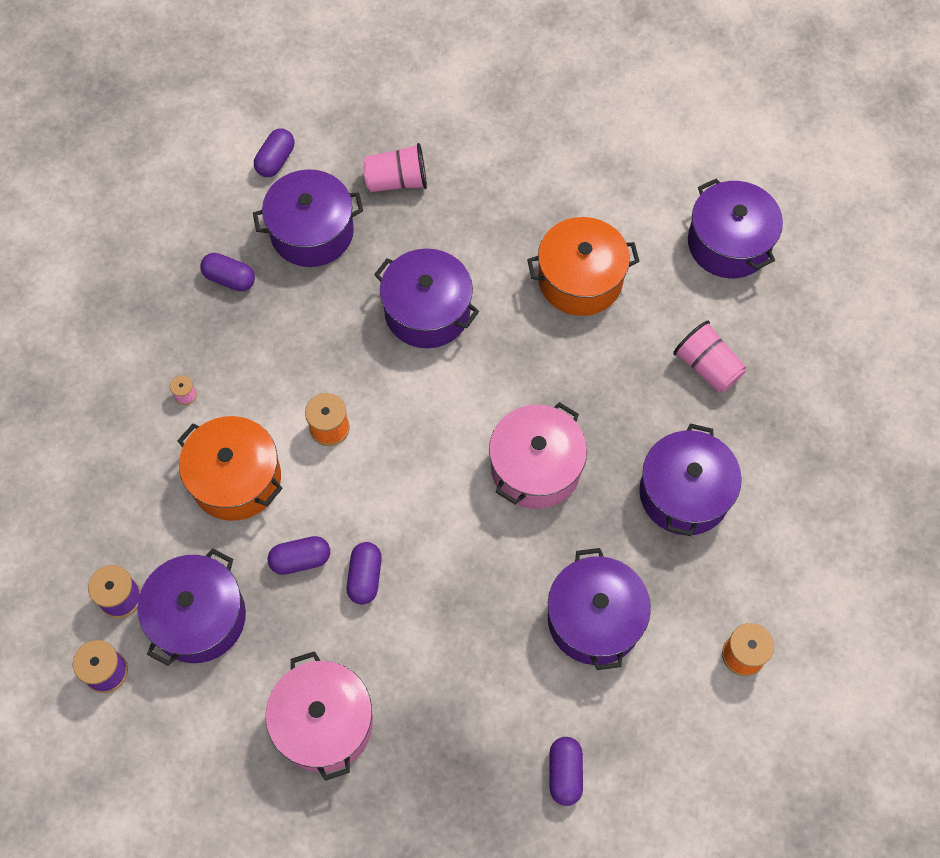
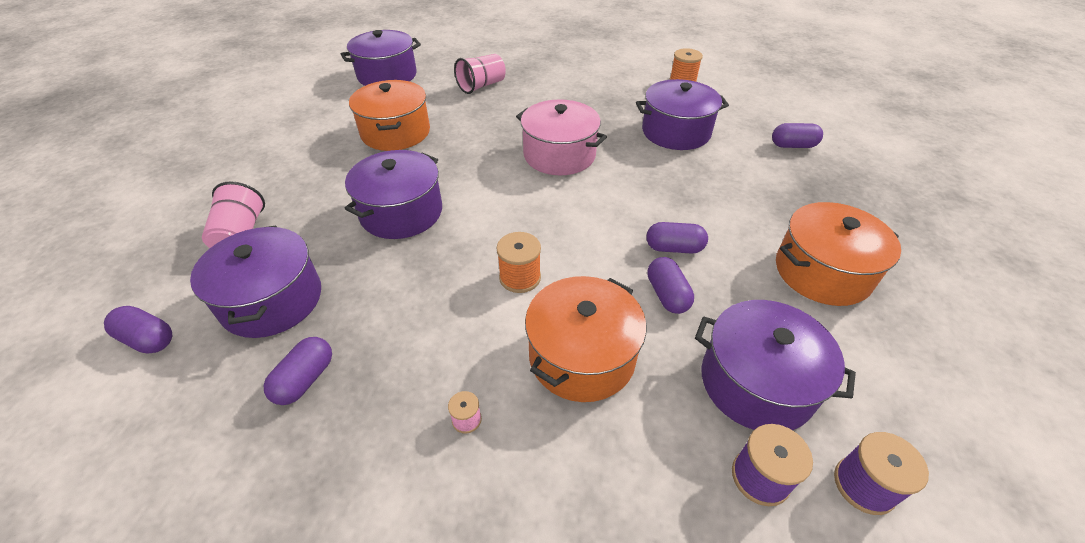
camera: 90 degrees left, 20 degrees down
(324, 723) = (822, 272): pink pot -> orange pot
(684, 493) = (576, 97): purple pot -> none

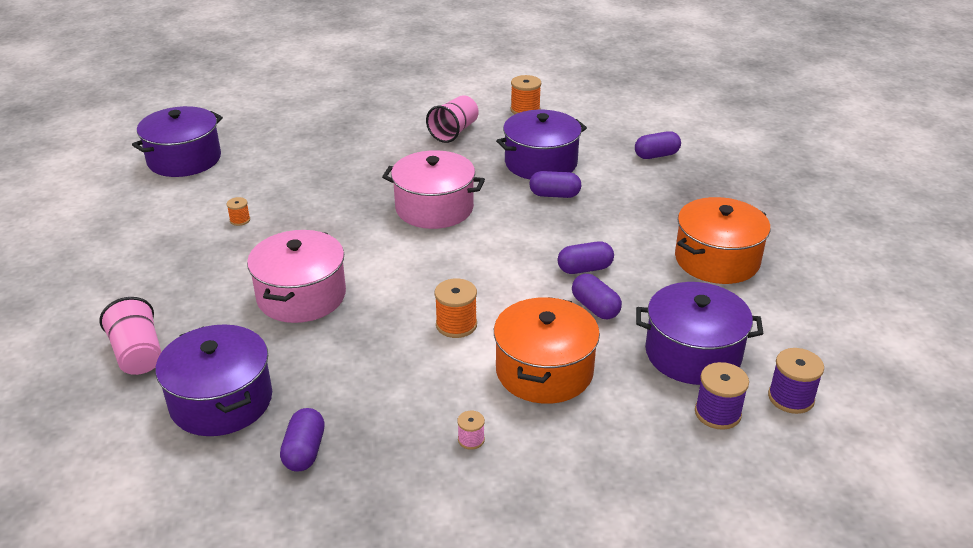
camera: 20 degrees left, 10 degrees down
(148, 339) = (115, 463): purple capsule -> purple capsule (554, 195)
(395, 132) = (240, 220): orange pot -> orange spool
(401, 212) = (301, 296): purple pot -> pink pot
(482, 86) = (307, 152): pink cup -> pink cup (454, 132)

